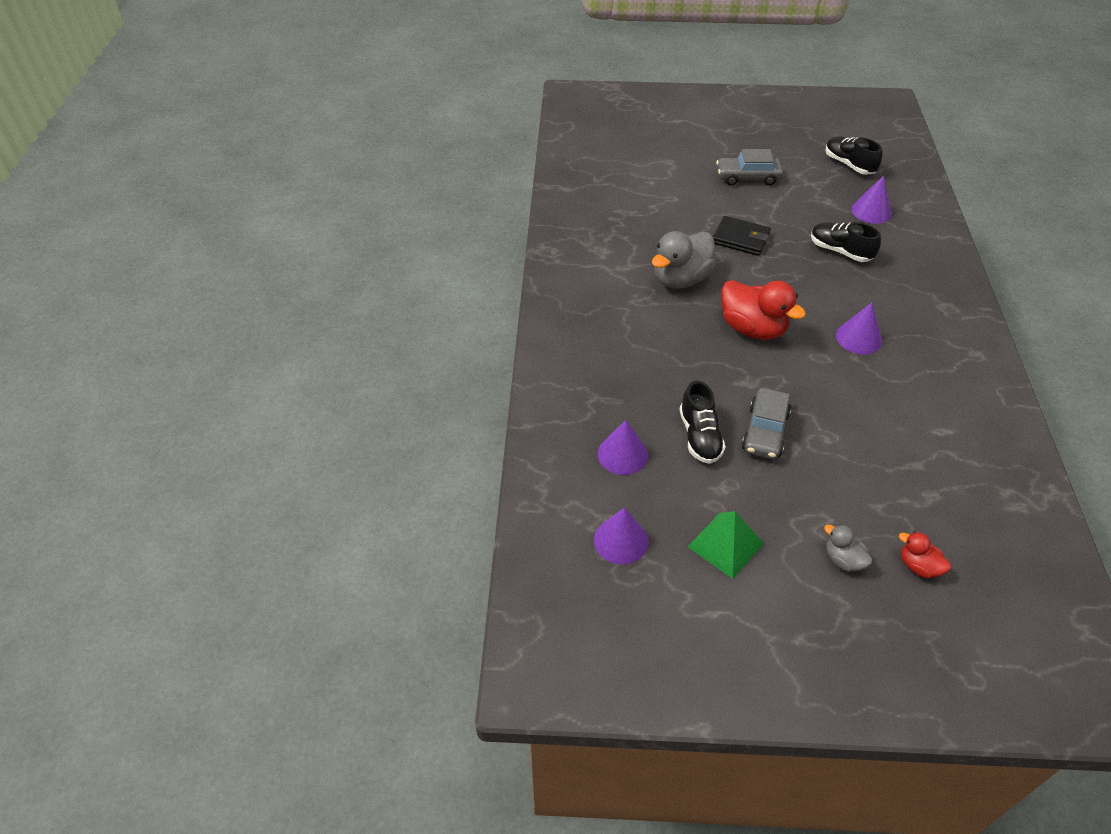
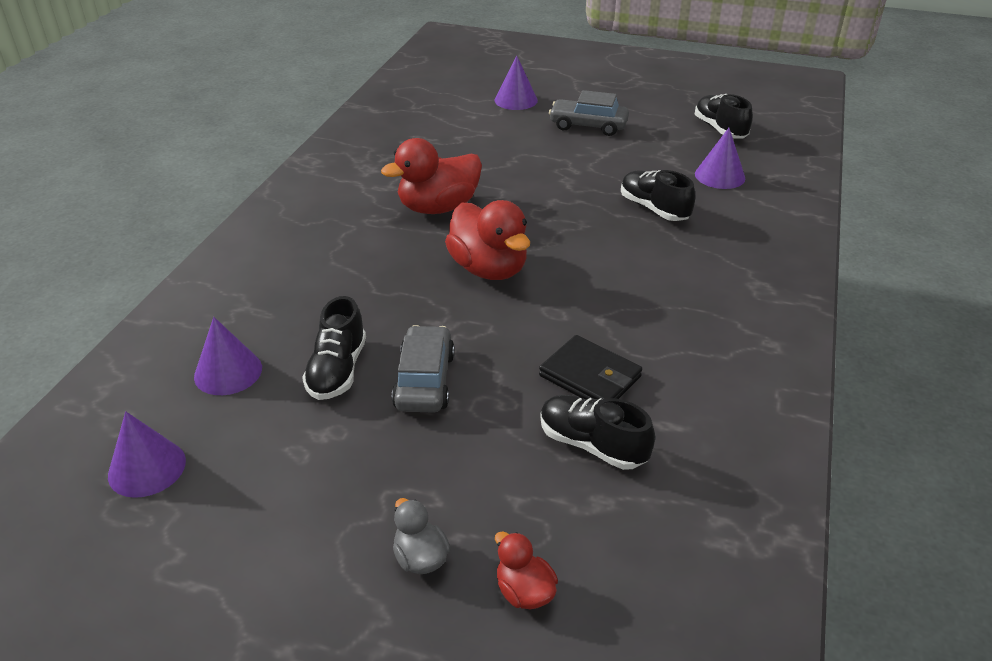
camera: 15 degrees right, 10 degrees down
(680, 279) = (438, 207): grey duck -> red duck
(725, 545) = (275, 503): green pyramid -> none
(740, 239) = (538, 180): black wallet -> black wallet (590, 376)
(765, 431) = (424, 380): grey car -> grey car turned 150 degrees clockwise
(858, 338) = (618, 300): purple cone -> purple cone (516, 100)
(903, 456) = (592, 445): none -> black shoe

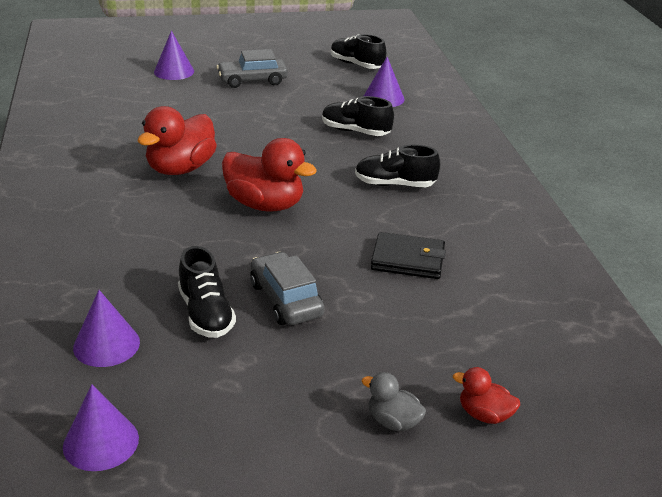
camera: 30 degrees left, 5 degrees down
(592, 445) = (448, 304): black shoe -> black shoe (394, 184)

